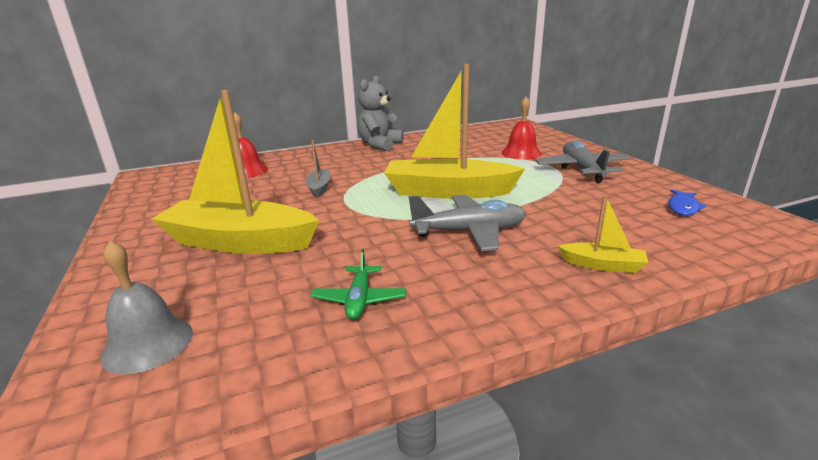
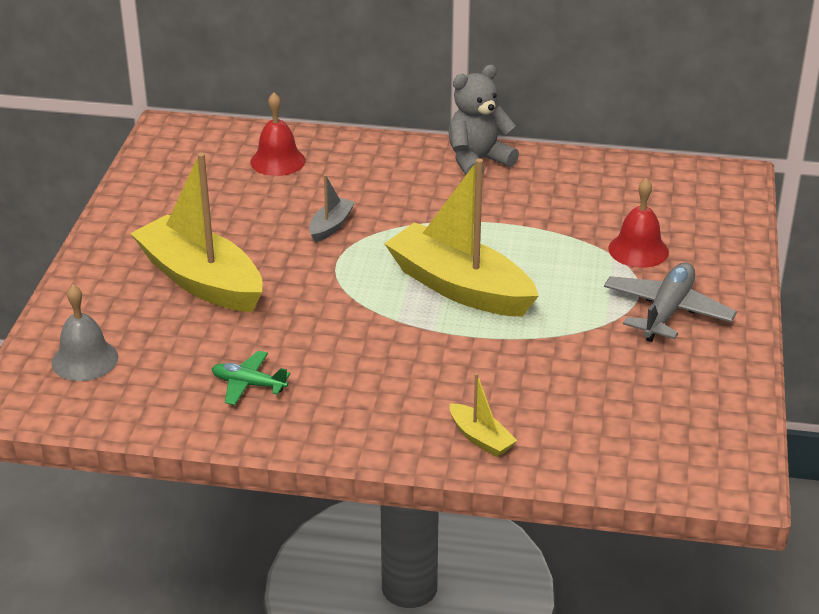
camera: 30 degrees right, 10 degrees up
(359, 299) = (248, 384): green plane -> green plane turned 75 degrees clockwise
(469, 231) = (414, 352): grey plane -> none
(683, 207) = (678, 414): blue fish -> none

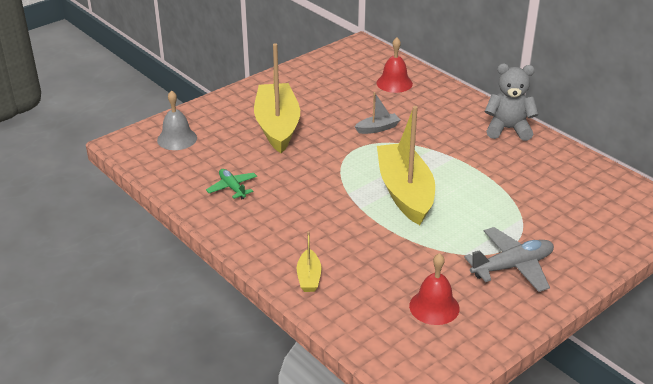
camera: 40 degrees right, 0 degrees up
(638, 250) = (542, 223): red bell -> red bell (434, 307)

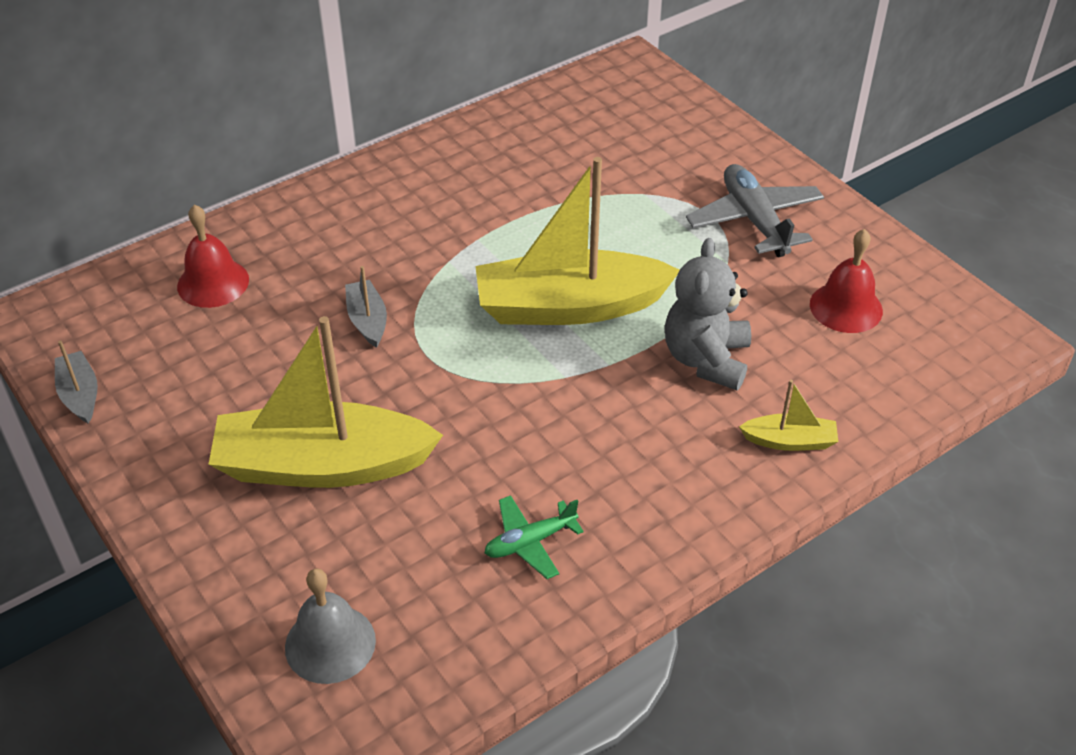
camera: 85 degrees left, 10 degrees up
(313, 62) = (80, 395): none -> grey boat
(508, 129) = (408, 170): grey teddy bear -> grey teddy bear (706, 359)

